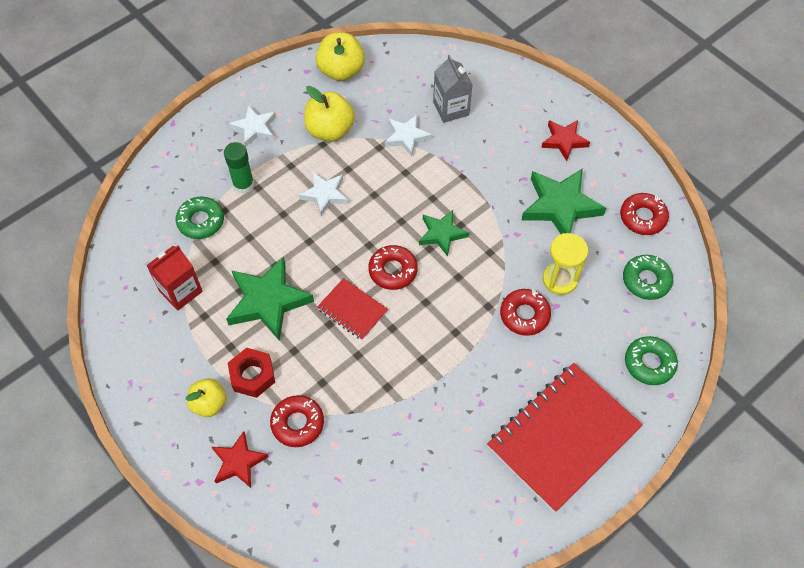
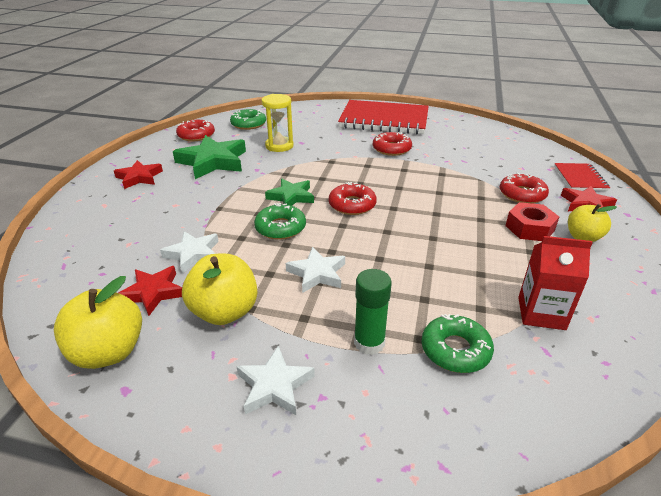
camera: 125 degrees left, 25 degrees down
(268, 301) = (465, 252): green star -> none
(352, 310) = (410, 208): red notebook -> red notebook (580, 178)
(379, 103) = (153, 293): none -> red star
(451, 108) = (132, 242): grey carton -> none
(524, 315) = (322, 149): red donut -> red donut (391, 149)
(649, 363) = (306, 112): green donut -> green donut (280, 228)

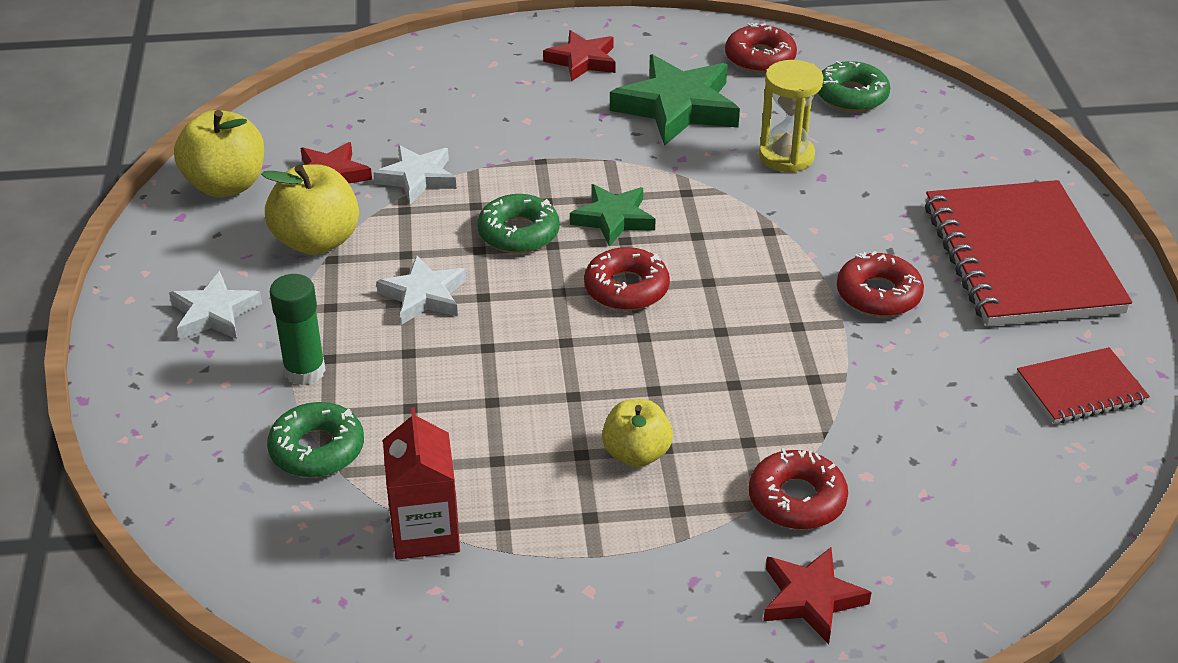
camera: 70 degrees right, 5 degrees up
(529, 228) = (667, 514): red nut -> none
(580, 178) = (934, 593): red notebook -> red notebook (1081, 389)
(583, 237) = (674, 588): yellow apple -> yellow apple (636, 454)

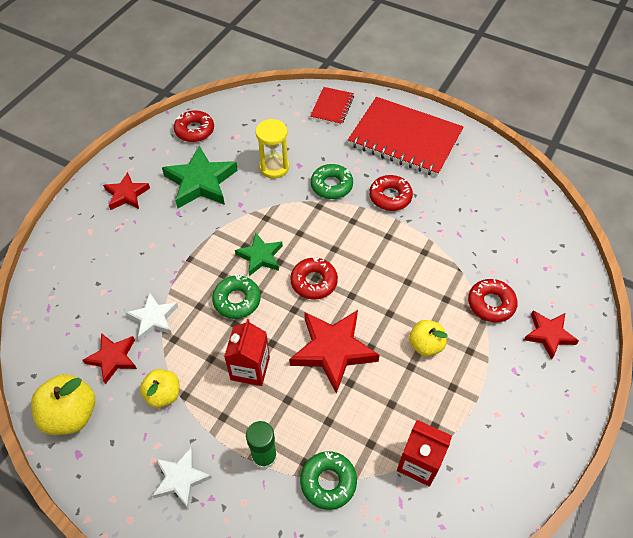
camera: 55 degrees left, 15 degrees up
(317, 241) = (163, 394): yellow apple -> yellow apple, size x0.66
(424, 296) = (250, 368): white star -> red carton
(529, 360) = (333, 350): none -> red star
(851, 95) = (253, 119): green donut -> green donut (331, 185)
(1081, 389) = (491, 173): red notebook -> red notebook (332, 107)

